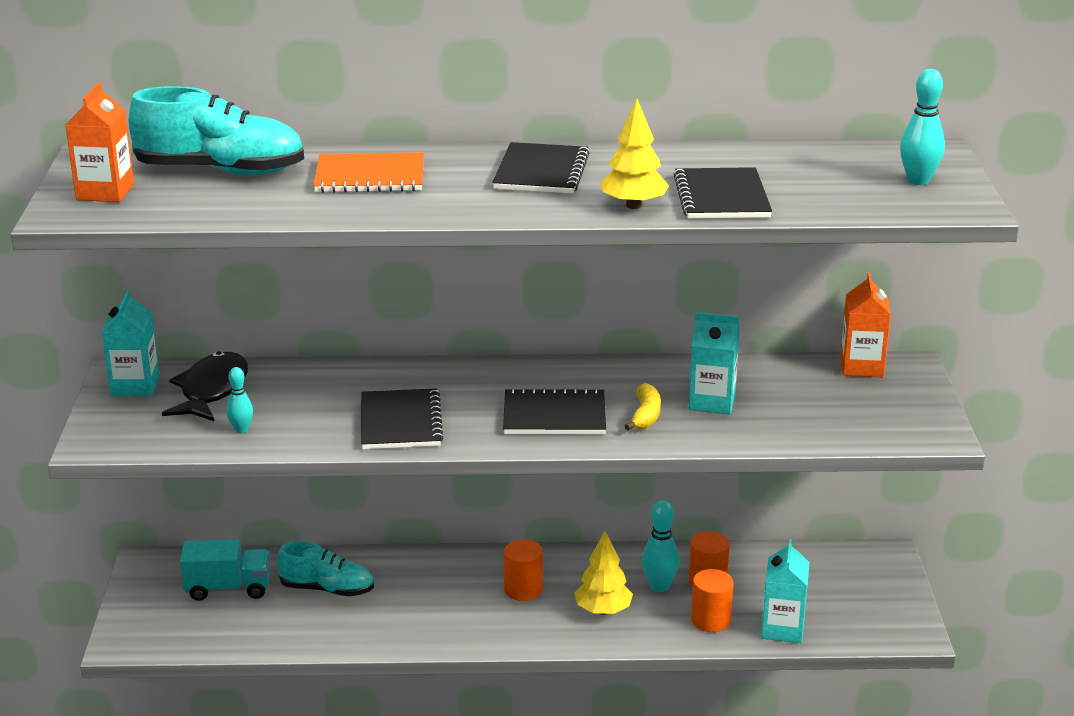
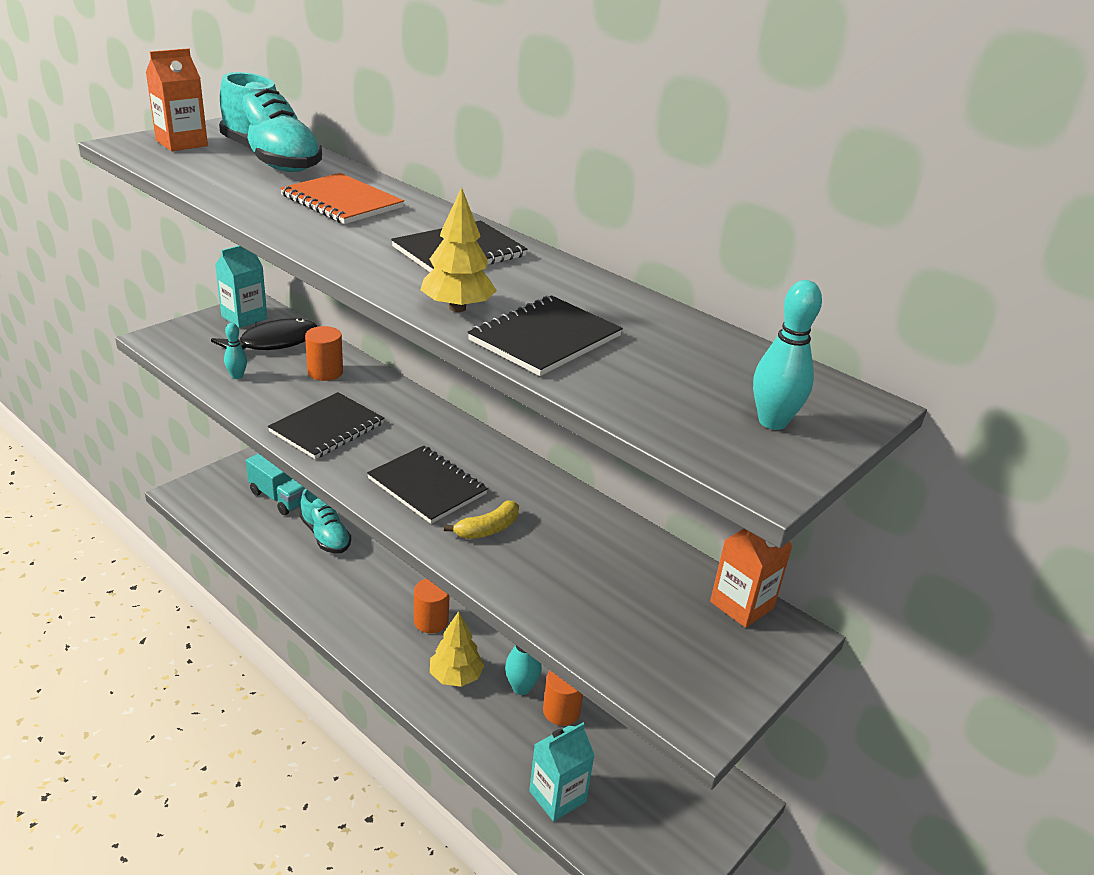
camera: 40 degrees right, 5 degrees up
(710, 620) = (515, 744): orange cylinder -> orange cylinder (325, 372)
(712, 402) = (557, 552): turquoise carton -> none

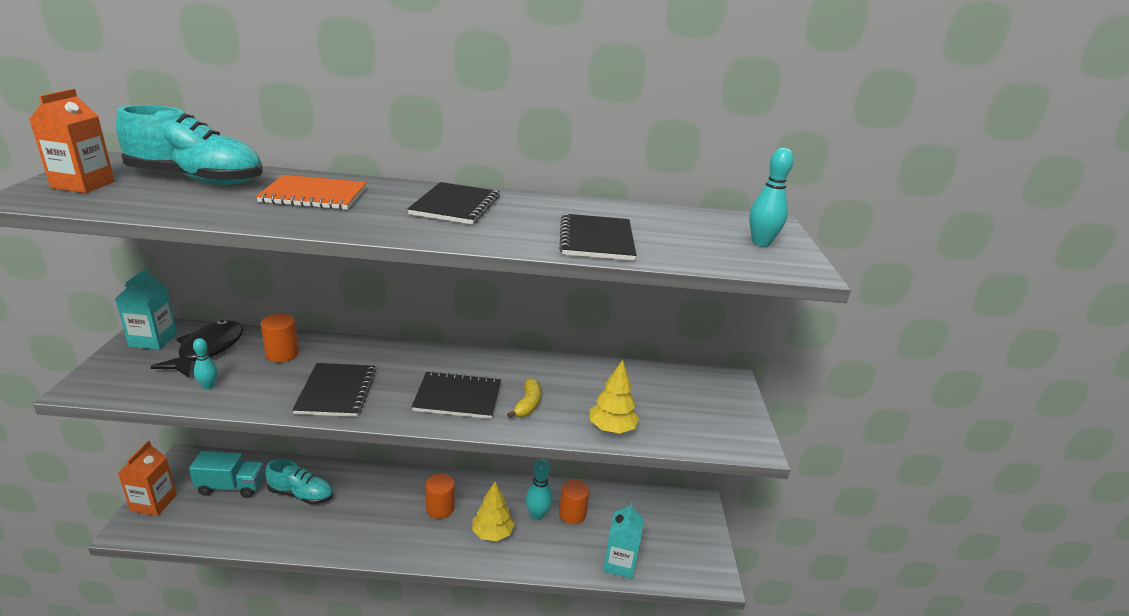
camera: 40 degrees left, 5 degrees down
(457, 308) = (520, 239): yellow tree -> yellow tree (611, 428)
(741, 605) = (696, 377): orange carton -> orange carton (154, 503)

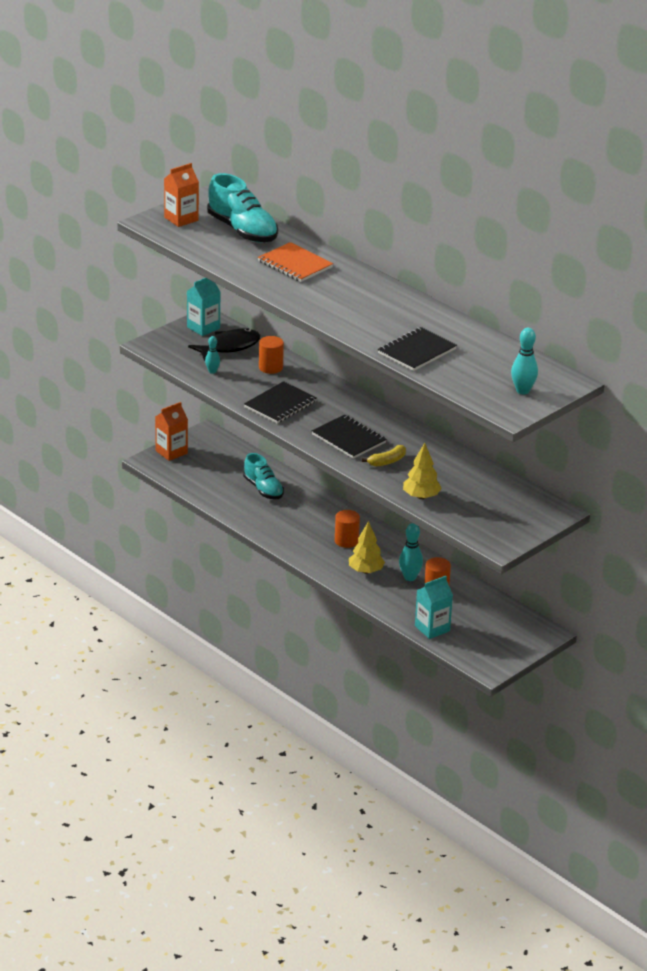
camera: 45 degrees right, 5 degrees up
(231, 487) = (223, 464): turquoise truck -> none
(455, 206) = (369, 299): black notebook -> none

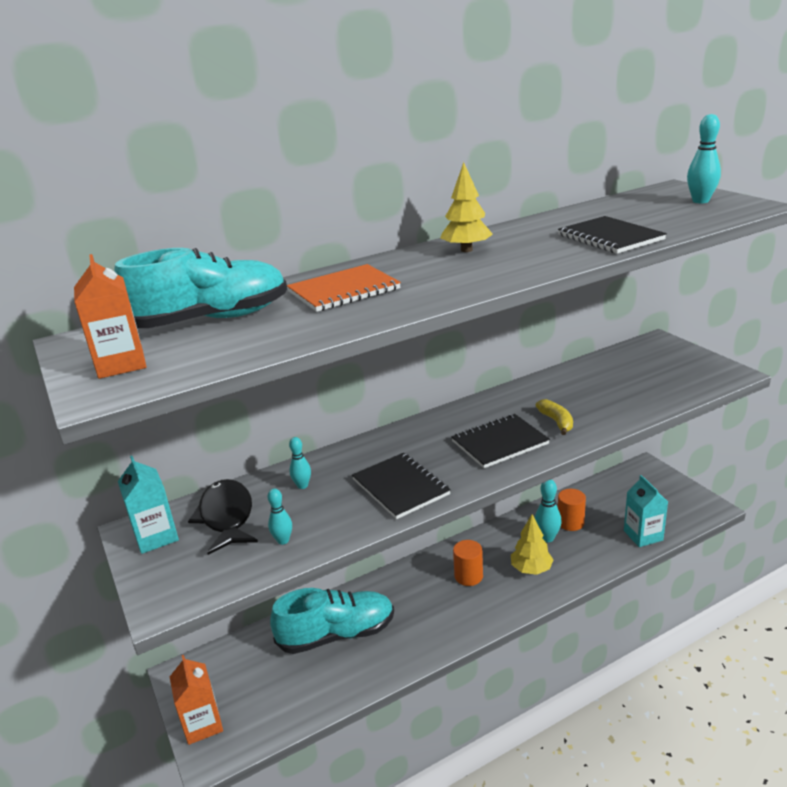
camera: 70 degrees left, 5 degrees down
(263, 489) = (337, 634): turquoise shoe -> turquoise shoe, size x1.55
(270, 367) = (302, 486): orange cylinder -> turquoise bowling pin
(421, 496) = (635, 407): yellow tree -> yellow tree (466, 250)

